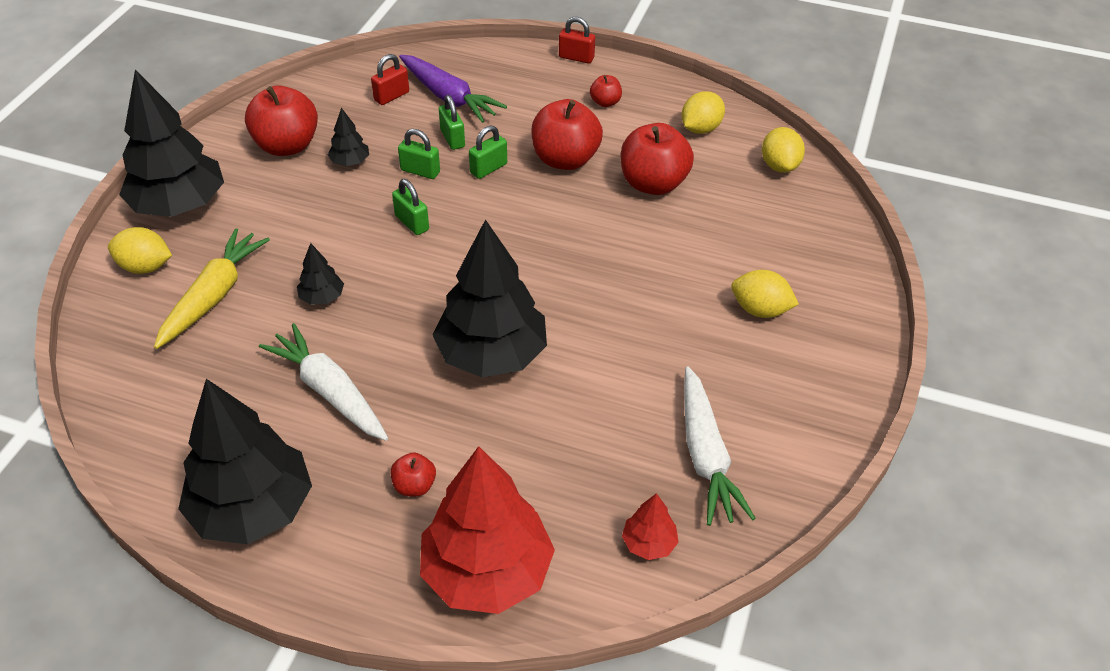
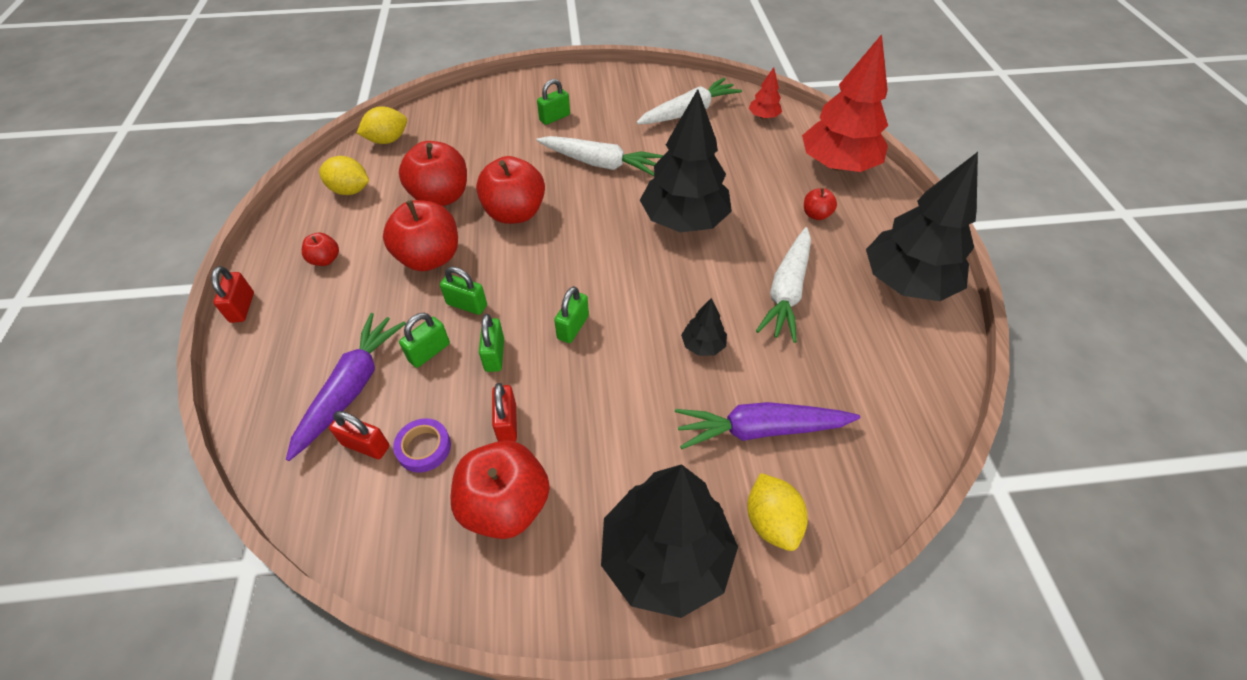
camera: 115 degrees left, 5 degrees up
(213, 296) = (760, 430): yellow carrot -> purple carrot
(350, 162) = (507, 423): black tree -> red padlock
(366, 120) = (424, 448): none -> purple tape
(593, 228) = (515, 213): none -> red apple
(640, 320) = (600, 163): none -> white carrot
(760, 310) = (554, 118): yellow lemon -> green padlock

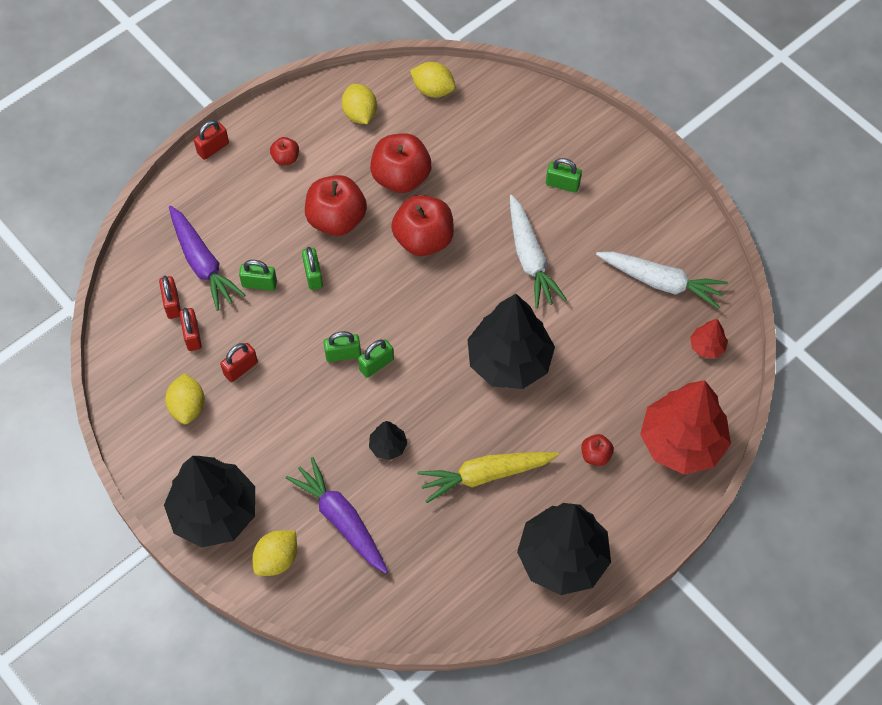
camera: 55 degrees right, 10 degrees up
(351, 388) = (202, 263): purple carrot -> purple carrot turned 75 degrees clockwise
(424, 448) = (192, 336): purple tape -> red padlock
(494, 355) = (285, 323): green padlock -> green padlock (376, 364)
(505, 505) = (188, 407): red apple -> yellow lemon
(787, 291) = (486, 475): white carrot -> yellow carrot

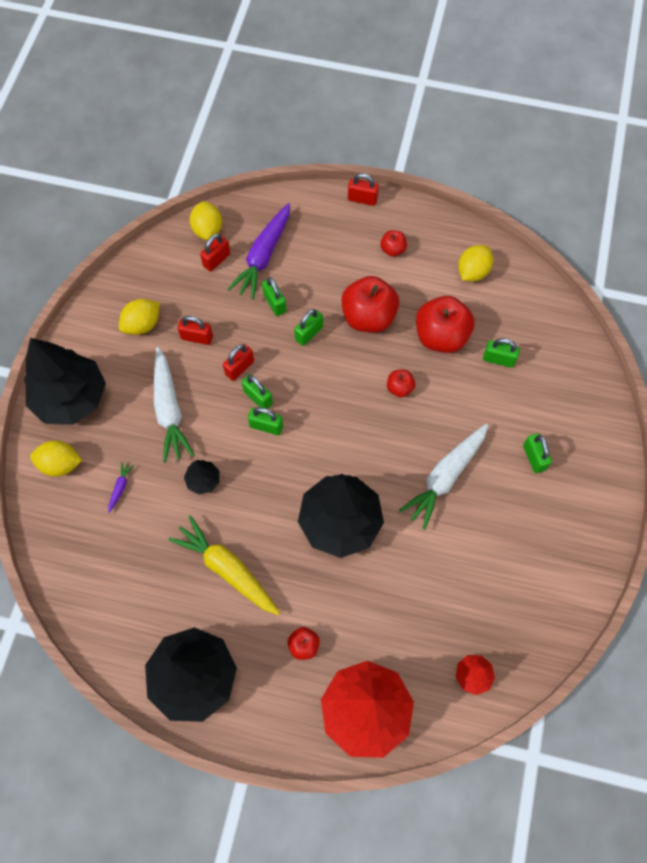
camera: 55 degrees right, 5 degrees up
(192, 336) = (201, 289): red padlock -> red padlock (239, 368)
(341, 520) = (120, 488): purple carrot -> purple carrot, size x0.42
(423, 239) = (399, 388): red apple -> red apple, size x0.48
(433, 90) = (538, 307): yellow lemon -> yellow lemon (207, 230)
(457, 150) = (498, 359): none -> green padlock
(661, 282) = (505, 596): white carrot -> white carrot (169, 409)

